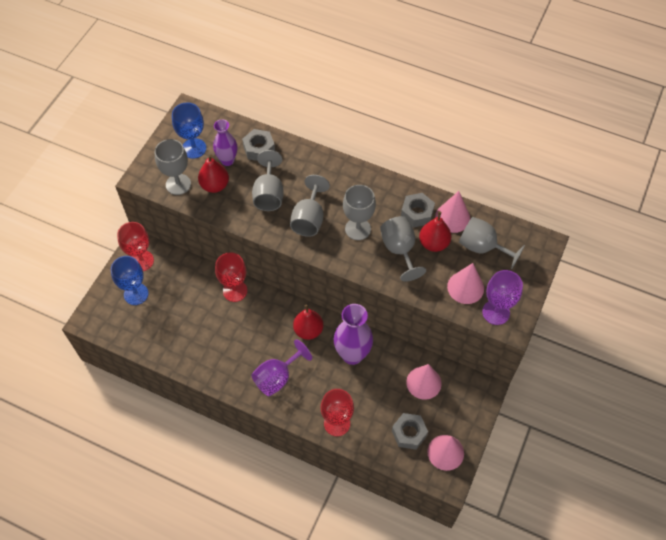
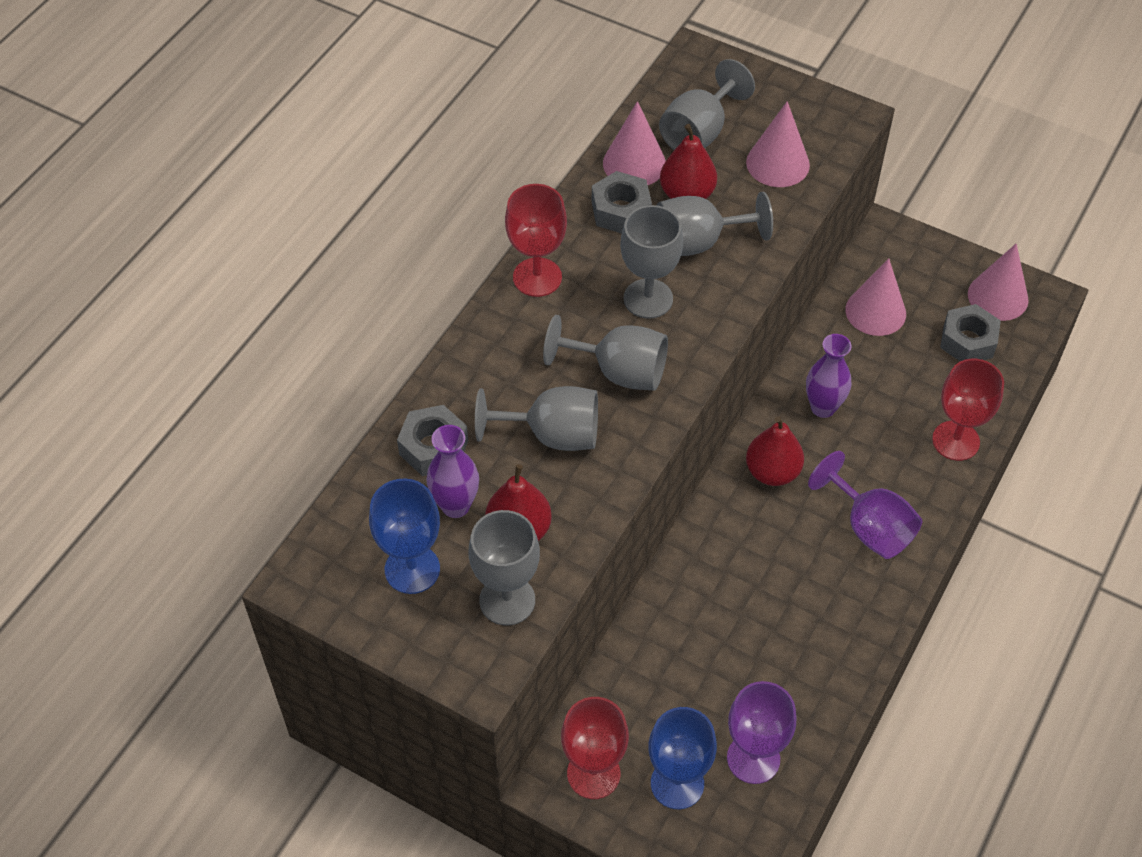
camera: 85 degrees left, 5 degrees down
(235, 291) = (680, 592): red goblet -> red goblet (537, 277)
(352, 355) = (823, 407): purple vase -> purple vase, size x0.63
(496, 312) = (826, 132): purple goblet -> purple goblet (753, 758)

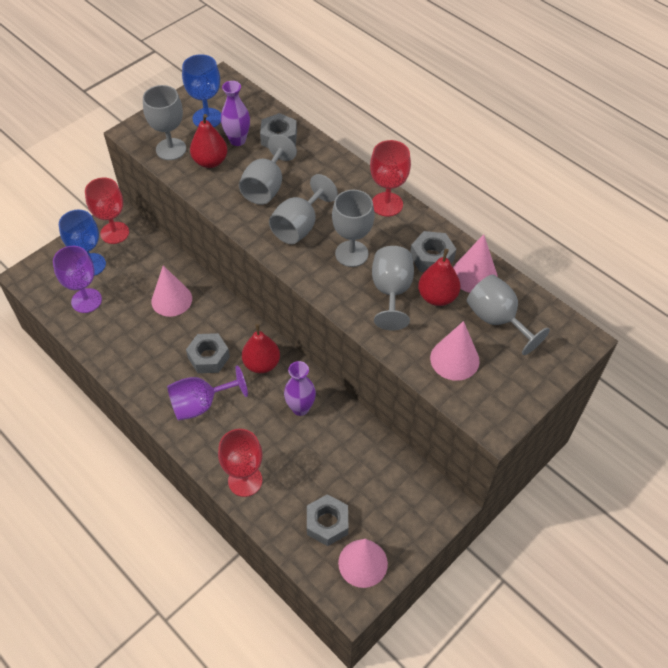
camera: 105 degrees right, 0 degrees up
(789, 542) = (208, 357): none -> grey nut
(875, 311) = (372, 469): pink cone -> pink cone (171, 300)

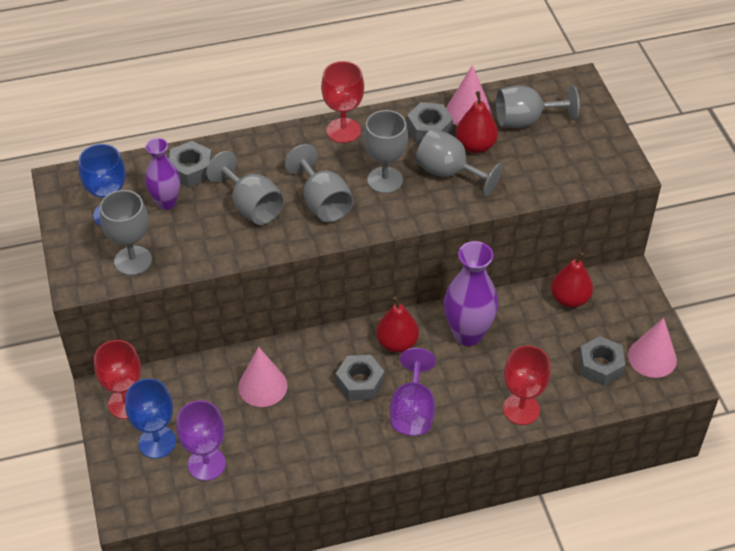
camera: 60 degrees left, 5 degrees down
(210, 161) = (179, 235): red pear -> red pear (569, 299)
(300, 408) = (467, 334): purple vase -> purple vase, size x1.58
(454, 359) = (548, 165): pink cone -> none

